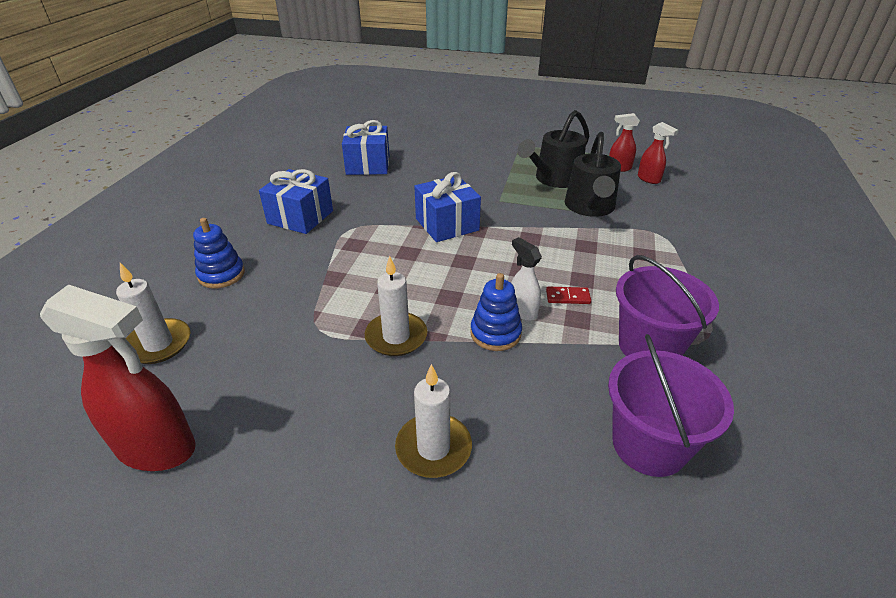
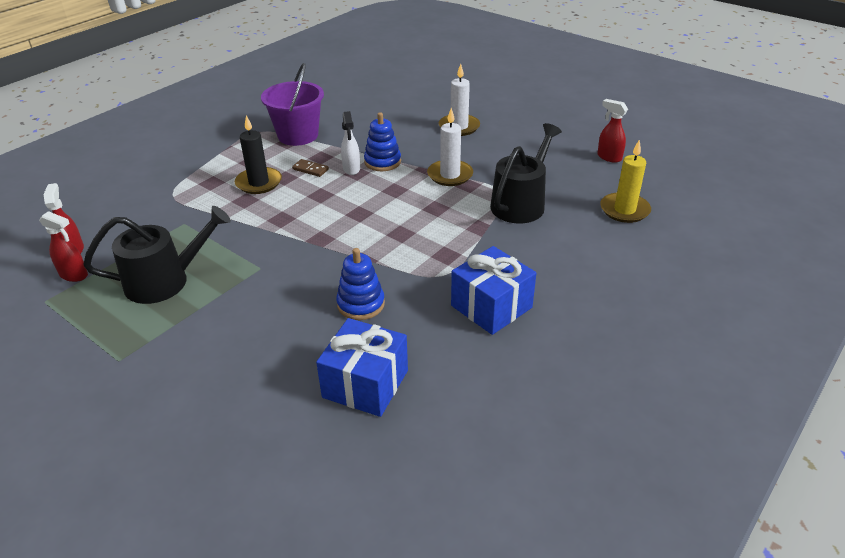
camera: 155 degrees left, 0 degrees up
(157, 448) = (608, 157): red spray bottle -> red spray bottle, size x0.52
(158, 344) = (624, 210): white candle -> yellow candle
(221, 275) = (581, 255): blue stacking toy -> blue stacking toy (361, 304)
(447, 224) = (341, 253): blue gift -> none
(568, 297) = (310, 169): red domino -> brown domino
(590, 207) = (185, 234): black watering can -> black watering can (521, 203)
(599, 266) = (259, 183): none -> black candle
(649, 444) = (354, 107): purple bucket -> none

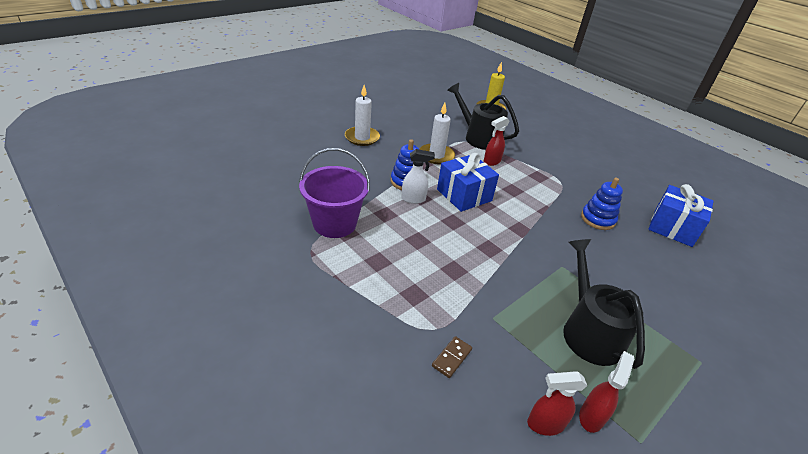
camera: 85 degrees left, 0 degrees up
(259, 183) = (424, 258): black candle -> none
(310, 169) = (407, 222): brown domino -> brown domino (451, 358)
(491, 306) = (589, 170): blue gift -> blue gift (464, 195)
(608, 157) = (429, 98): red spray bottle -> red spray bottle (491, 162)

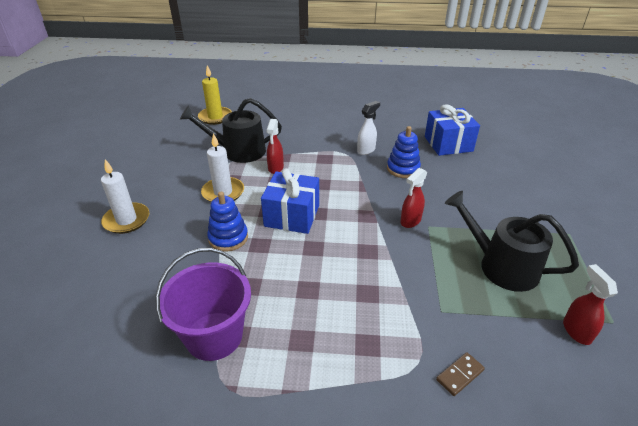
camera: 40 degrees left, 0 degrees up
(413, 199) = (256, 251): white spray bottle -> white spray bottle (366, 150)
(451, 358) = (459, 375): brown domino -> brown domino turned 60 degrees clockwise
(544, 424) = (566, 366): red spray bottle -> red spray bottle (410, 221)

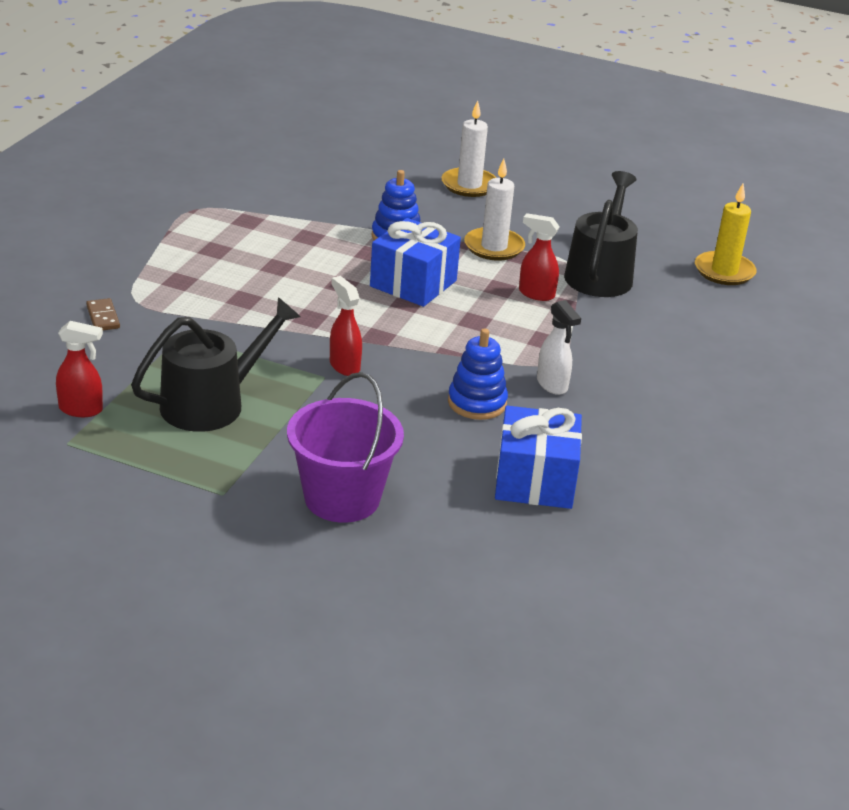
camera: 105 degrees right, 5 degrees down
(214, 336) = (256, 210): purple bucket -> purple bucket (342, 498)

